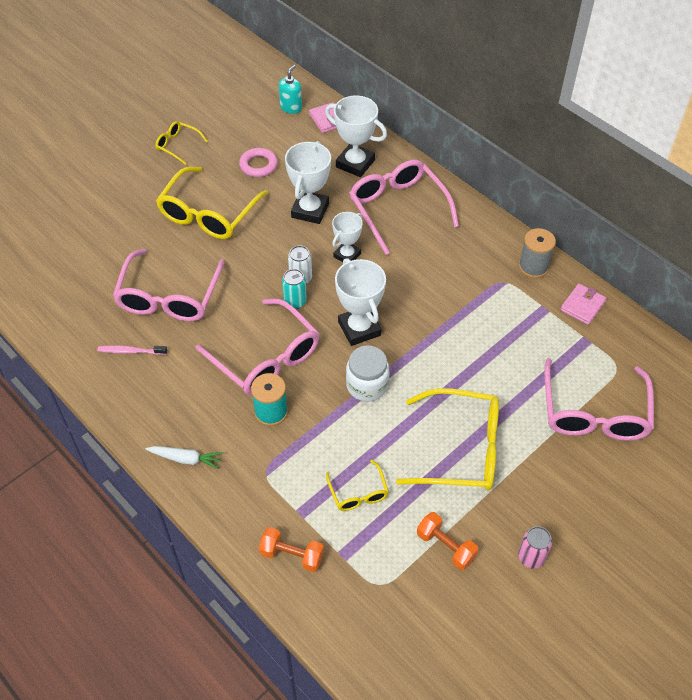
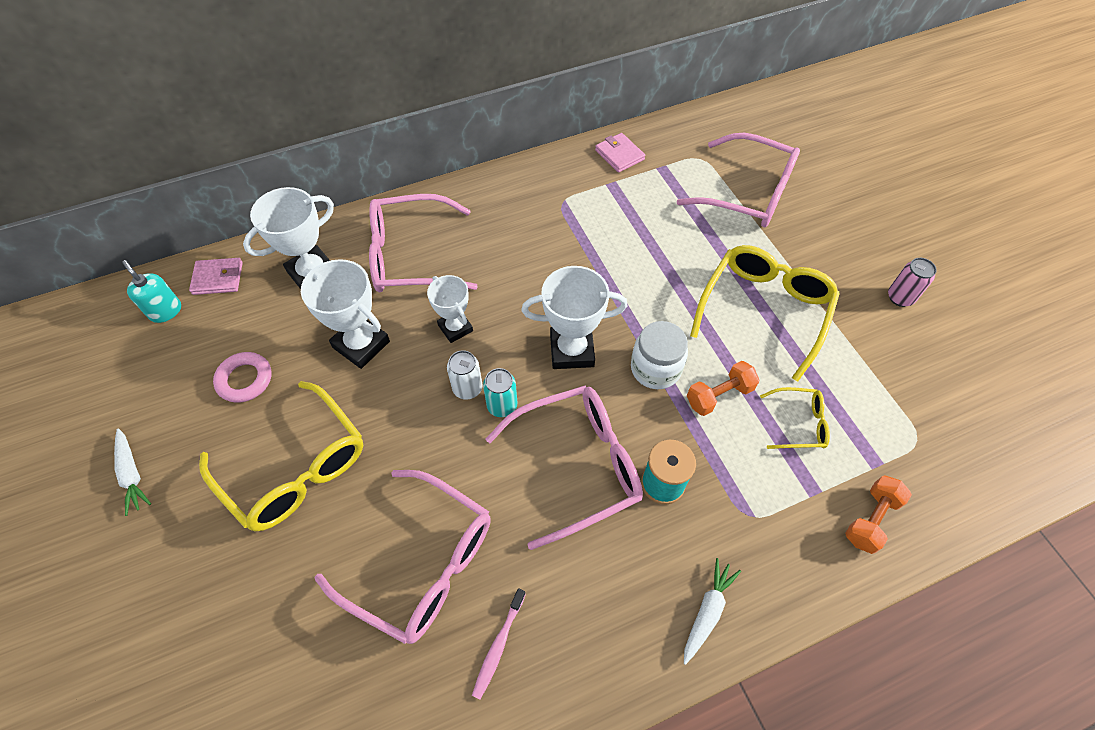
camera: 70 degrees left, 5 degrees up
(178, 145) = (132, 474): yellow glasses -> white carrot
(446, 546) = (879, 363): orange dumbbell -> orange dumbbell (719, 395)
(533, 267) = (554, 172): grey spool -> none

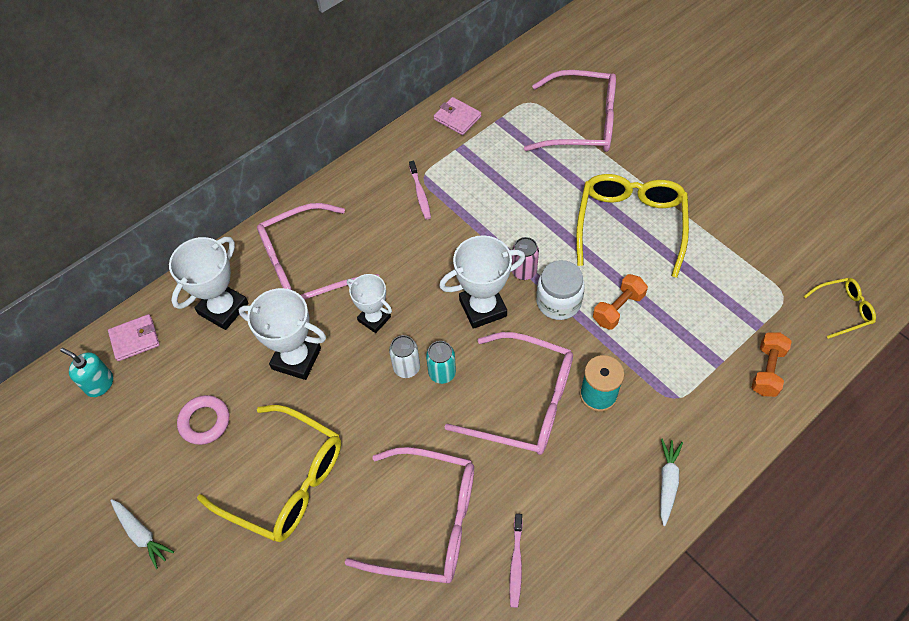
camera: 15 degrees left, 0 degrees up
(552, 218) = (420, 194): none -> pink toothbrush
(577, 465) = (524, 402): pink glasses -> pink glasses turned 60 degrees clockwise
(799, 423) = (689, 312): yellow glasses -> yellow glasses (843, 310)
(900, 297) = (735, 181): pink can -> pink can (524, 271)

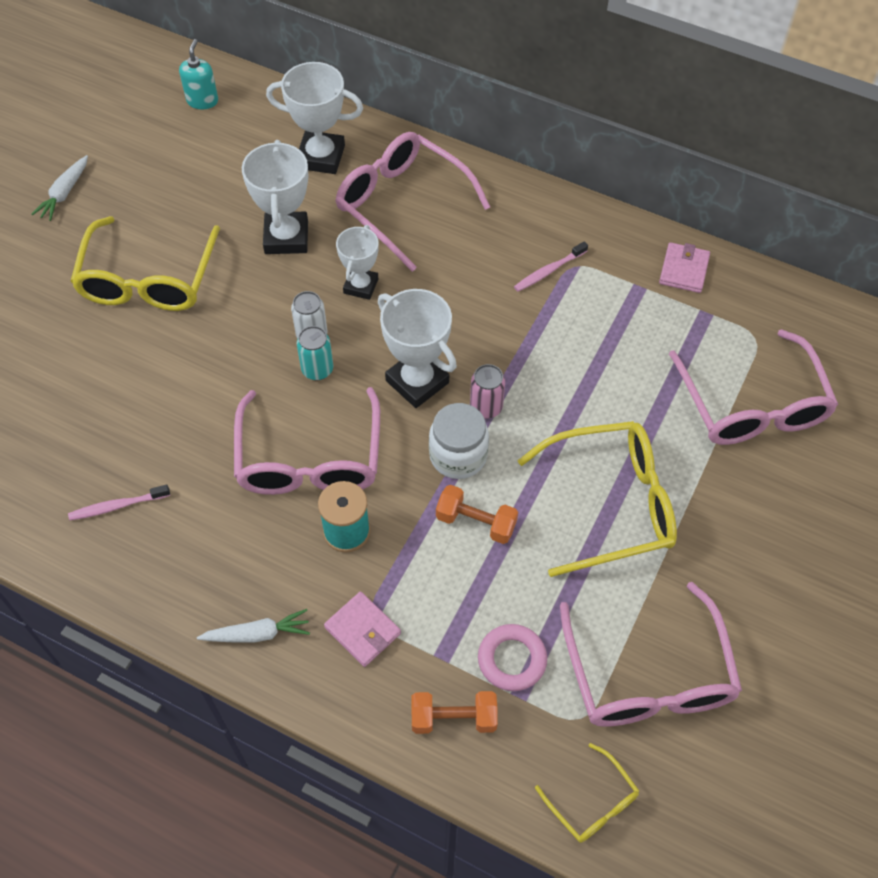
camera: 65 degrees right, 0 degrees up
(135, 339) = (259, 105): pink wallet -> pink wallet (362, 630)
(205, 422) = (190, 193): pink ring -> pink ring (512, 660)
(428, 522) = (140, 413): pink glasses -> pink glasses (648, 675)

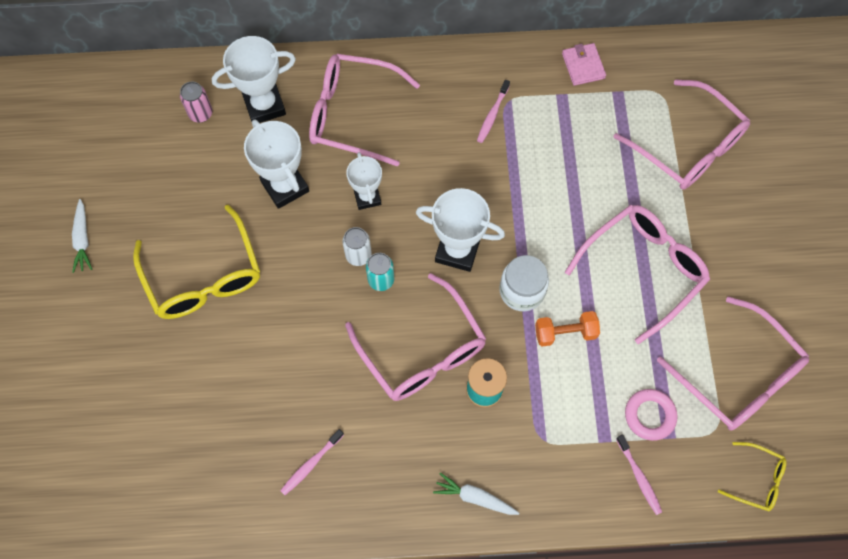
camera: 30 degrees left, 10 degrees up
(202, 101) = (136, 103): turquoise soap dispenser -> none
(257, 634) = (474, 497): white carrot -> white carrot turned 120 degrees counterclockwise
(362, 630) = (542, 453): pink wallet -> none
(453, 718) = (639, 477): orange dumbbell -> pink toothbrush
(486, 407) = (517, 244): pink can -> pink can (201, 113)
(611, 504) = (643, 269): yellow glasses -> pink glasses

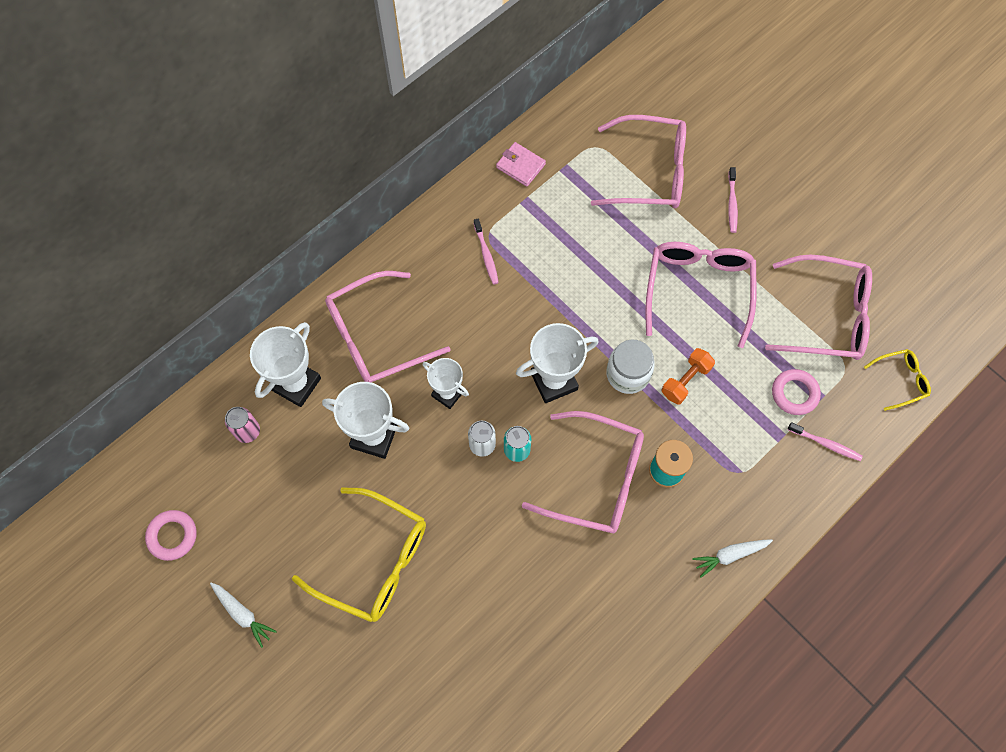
camera: 40 degrees left, 0 degrees up
(86, 147) = (172, 536): none -> pink ring
(311, 464) = (592, 634): pink toothbrush -> pink toothbrush (732, 203)

